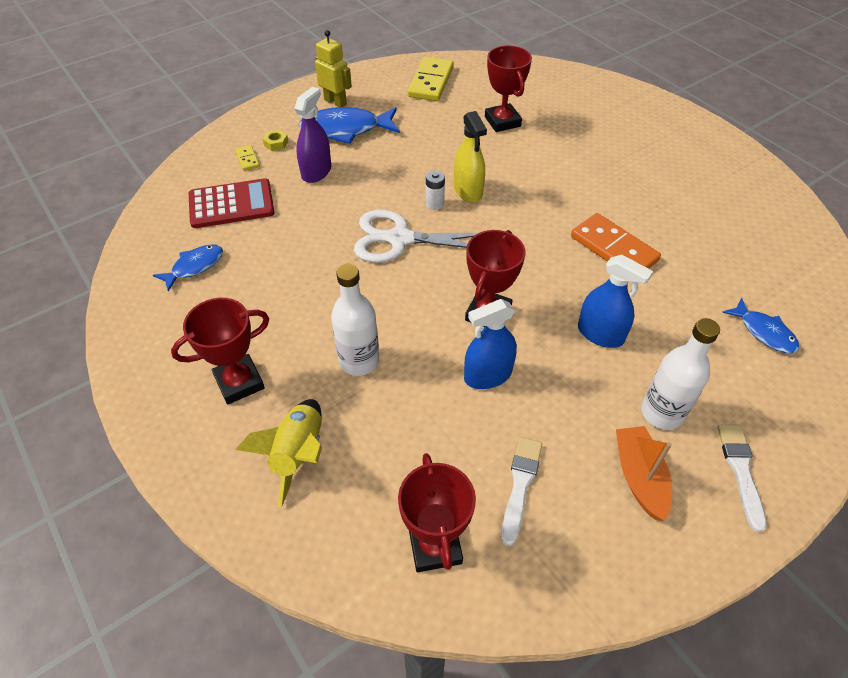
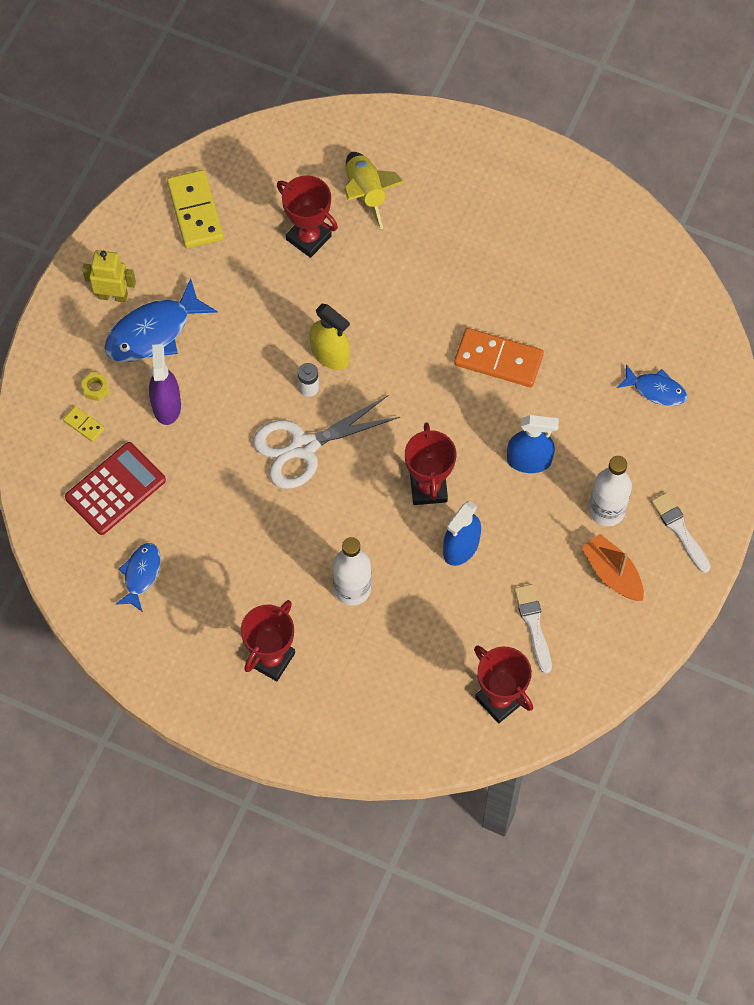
camera: 30 degrees left, 15 degrees up
(298, 454) = (360, 689): yellow rocket -> yellow rocket (366, 193)

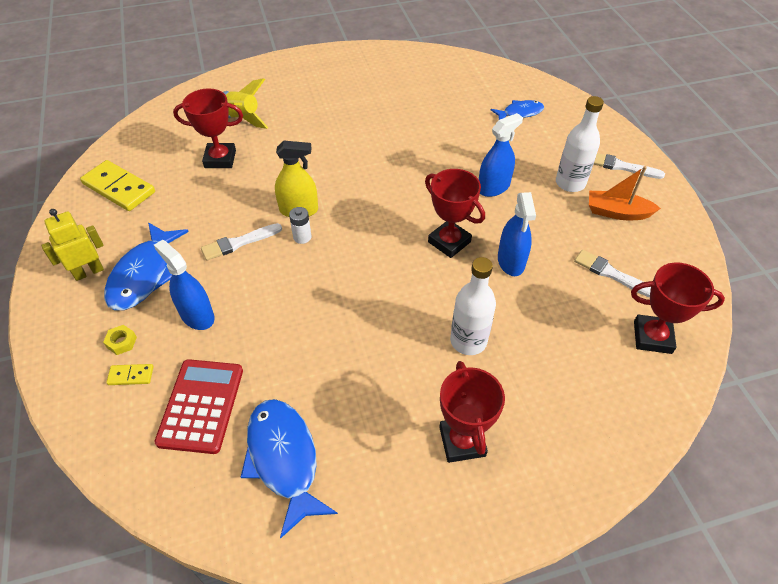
camera: 40 degrees left, 15 degrees down
(141, 574) = (284, 459): blue fish -> blue fish, size x1.70
(166, 405) = (197, 316): purple spray bottle -> blue spray bottle
(252, 354) = (239, 243): none -> white brush
(304, 447) = (335, 274): white scissors -> none
(498, 359) = (413, 150): orange domino -> none

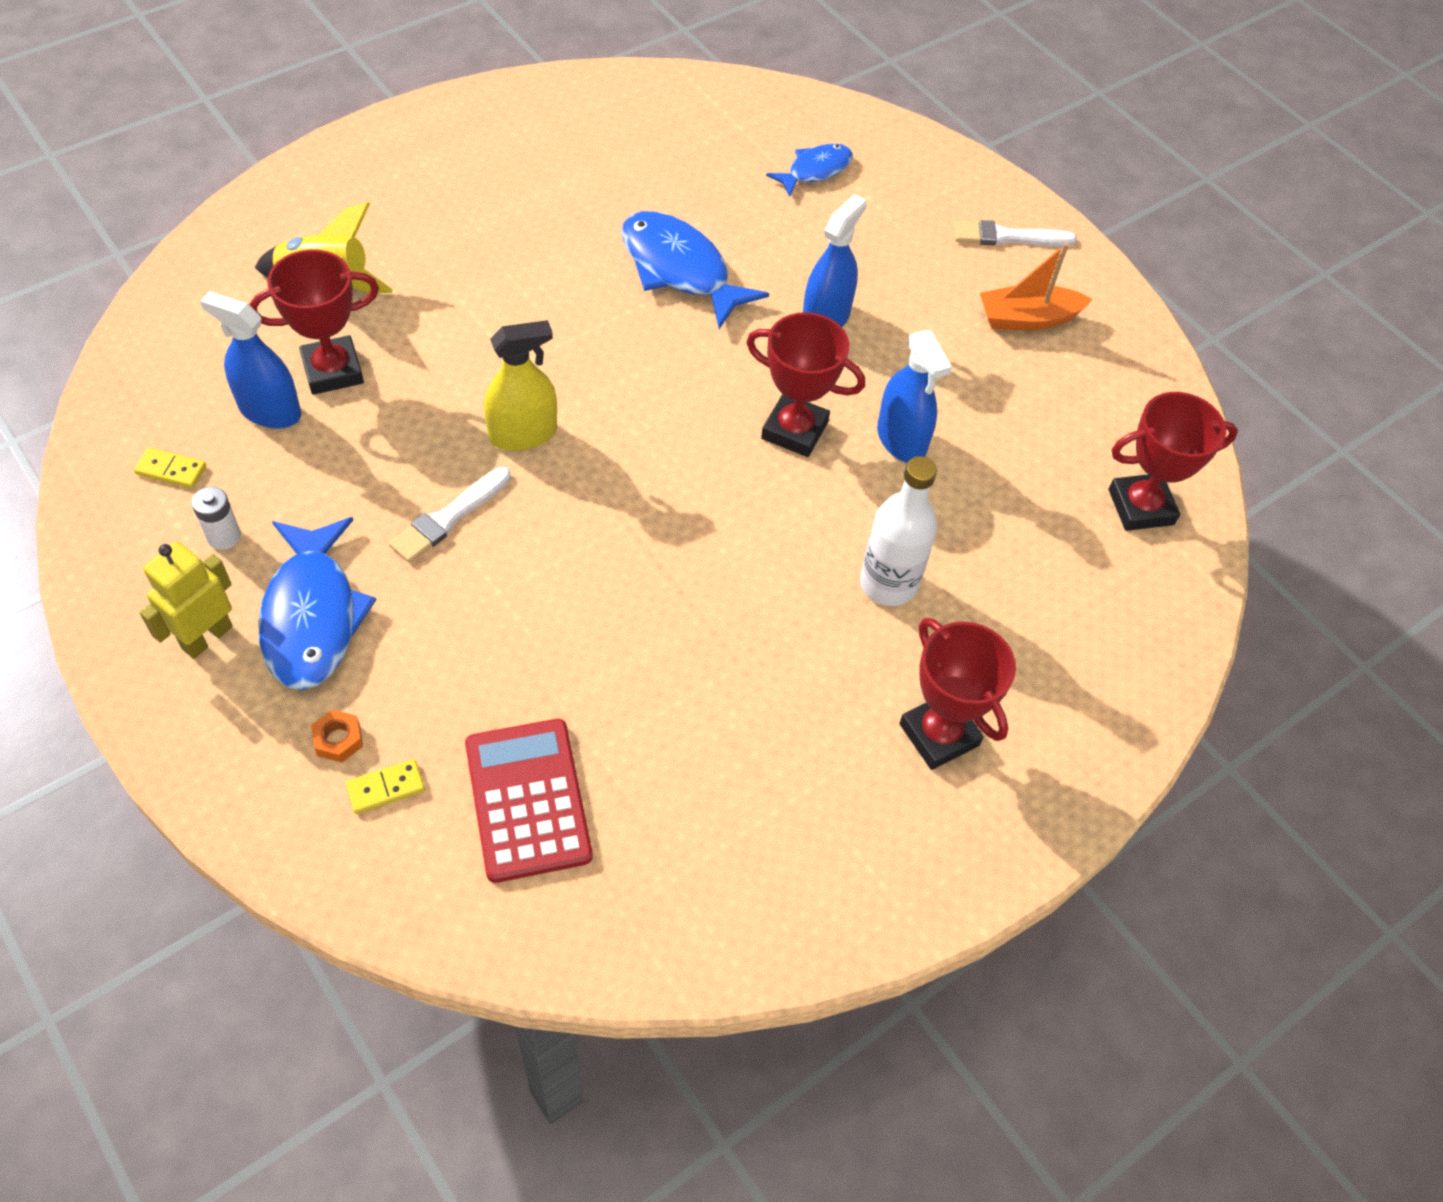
camera: 25 degrees left, 5 degrees up
(119, 188) = (171, 470): yellow domino -> yellow domino, size x0.47
(121, 342) = (338, 739): yellow nut -> orange nut
(197, 316) = (443, 660): blue spray bottle -> blue spray bottle (270, 410)
(284, 459) = (696, 839): blue fish -> blue fish (680, 270)
(302, 237) = (552, 481): white battery -> white battery (224, 536)
(570, 183) = (941, 284): white bottle -> none
(611, 274) = (1053, 423): white brush -> none

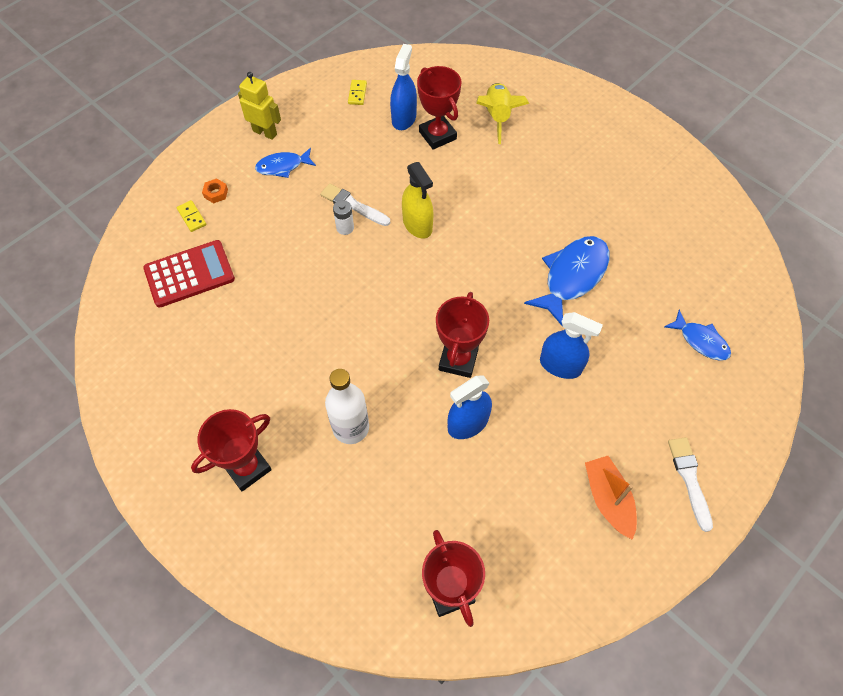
camera: 85 degrees right, 5 degrees up
(224, 536) = (323, 123): white battery -> white battery (345, 228)
(312, 616) = (283, 166): blue fish -> blue fish, size x0.59

